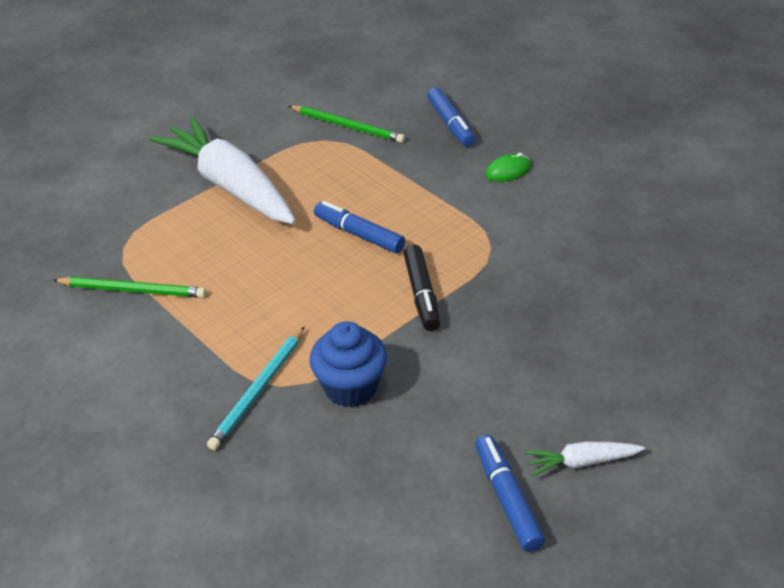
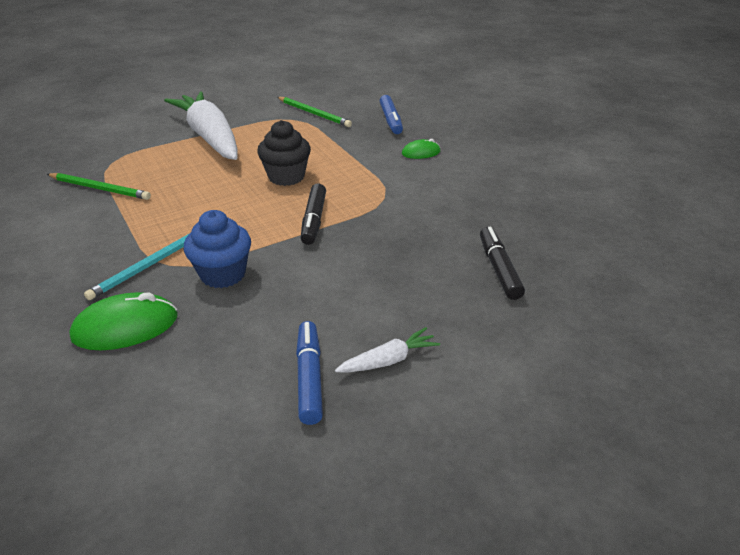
camera: 10 degrees right, 5 degrees down
(275, 476) = (125, 327): none -> green mouse
(359, 234) = (286, 177): blue marker -> black cupcake
(581, 462) = (389, 360): white carrot -> white carrot turned 150 degrees clockwise
(656, 326) = (499, 269): none -> black marker

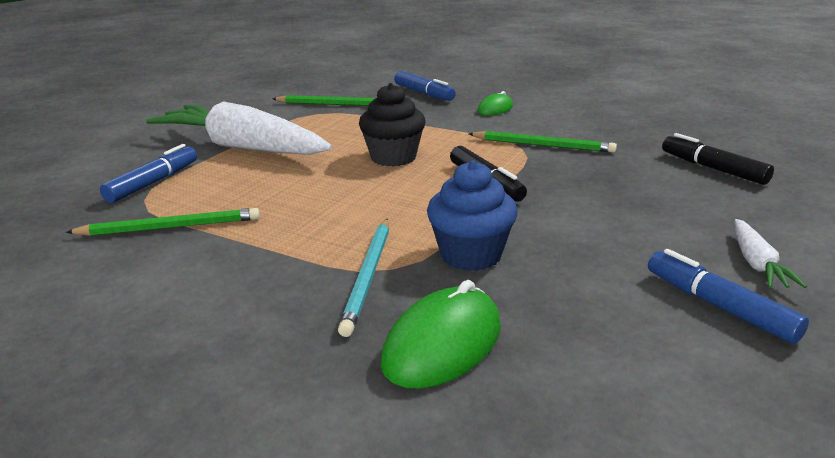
camera: 30 degrees left, 10 degrees down
(130, 150) = (153, 182): none -> blue marker
(389, 360) = (756, 263): white carrot -> white carrot turned 150 degrees clockwise
(403, 200) = (543, 145): none -> green pencil

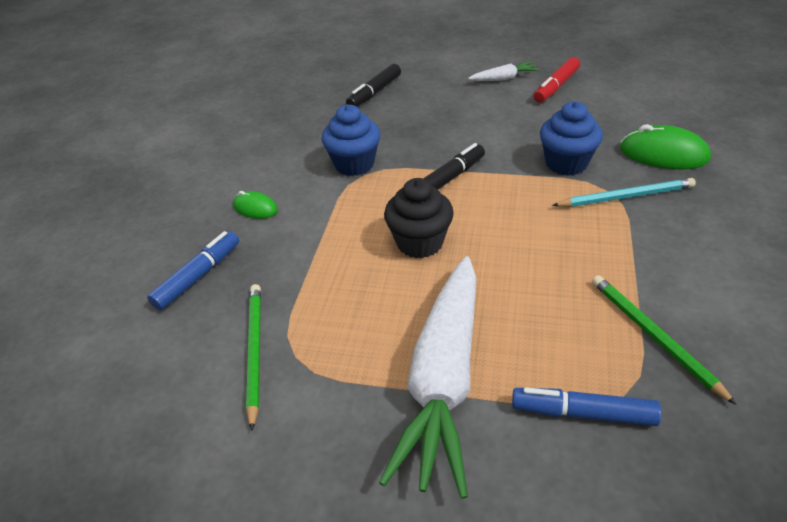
camera: 105 degrees left, 15 degrees up
(543, 145) = (354, 164): green pencil -> blue cupcake
(718, 306) = (556, 86): blue marker -> red marker

